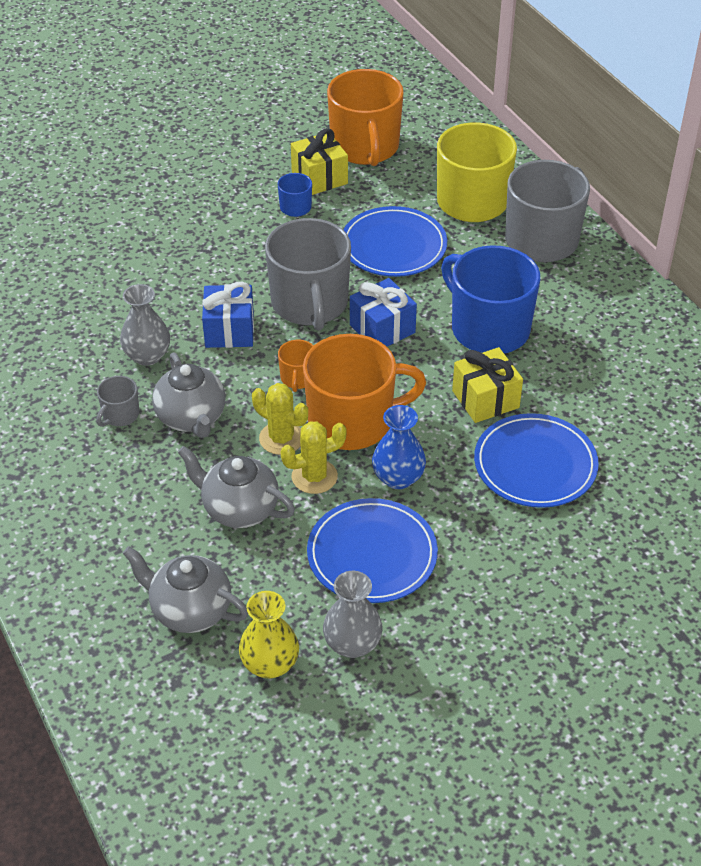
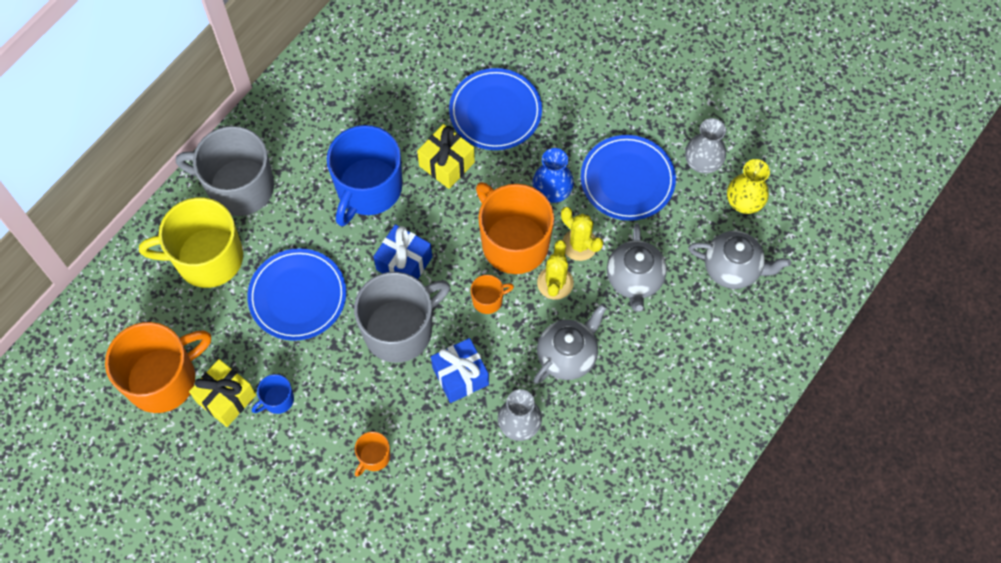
camera: 115 degrees left, 20 degrees up
(120, 415) = (591, 409): grey mug -> none
(189, 610) = (733, 268): grey teapot -> grey teapot turned 75 degrees counterclockwise
(194, 249) = (374, 457): none -> orange mug

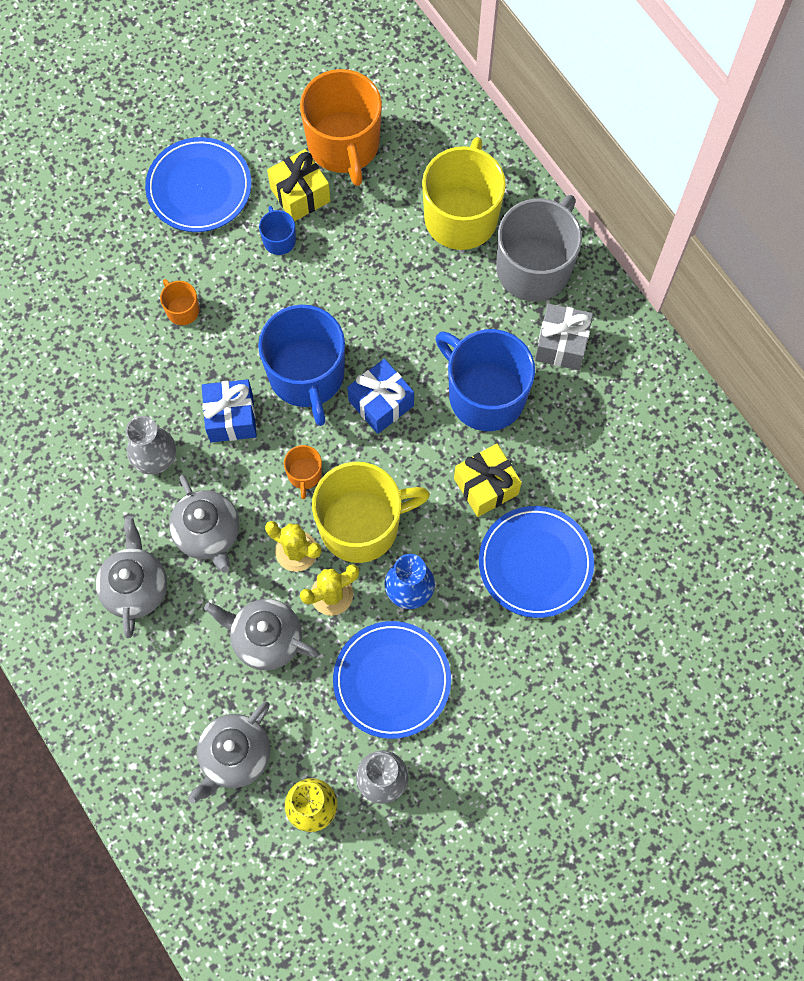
camera: 110 degrees right, 5 degrees up
(297, 296) = (384, 289): blue plate -> blue plate (199, 188)
(304, 147) = (561, 344): none -> grey gift
(400, 330) = (307, 375): grey mug -> blue mug
(514, 242) = (361, 525): orange mug -> yellow mug
(635, 394) = (136, 587): none -> grey teapot

